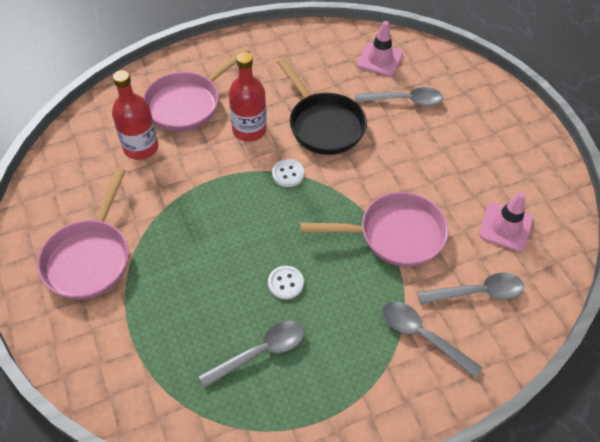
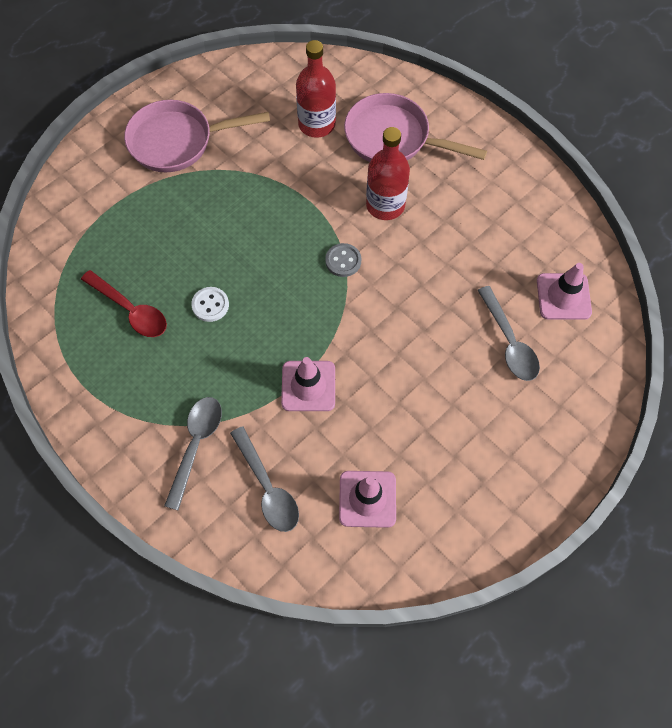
camera: 70 degrees right, 10 degrees up
(260, 352) = (130, 310): grey spoon -> red spoon
(288, 174) = (343, 261): white button -> grey button
(323, 124) = (428, 271): black pan -> none
(394, 235) = (308, 386): pink pan -> pink traffic cone

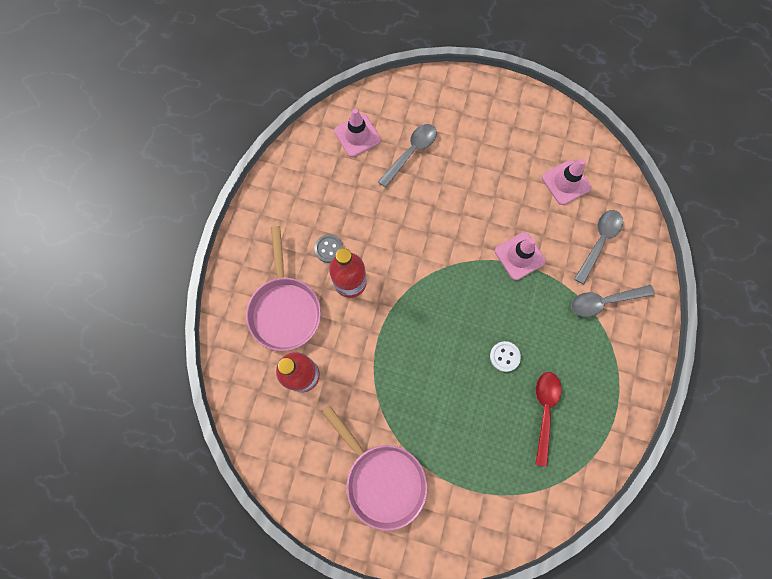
camera: 120 degrees left, 10 degrees up
(343, 261) = (414, 286): grey button -> grey button (329, 249)

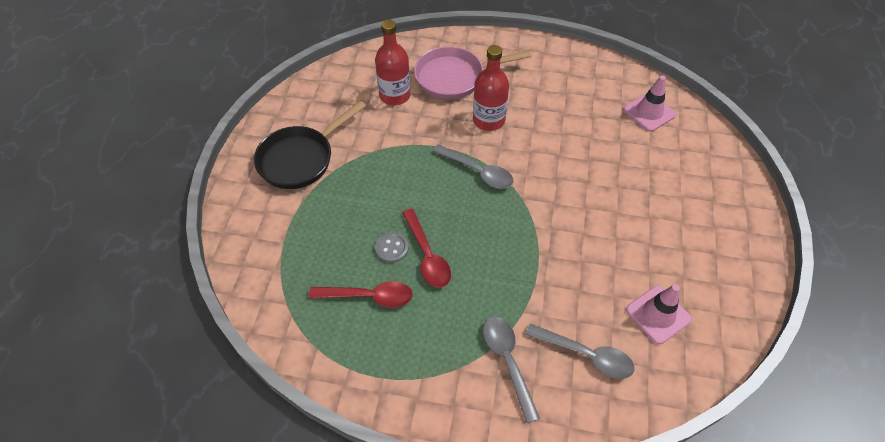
camera: 85 degrees right, 20 degrees down
(329, 249) = (519, 102): grey button -> grey button (392, 248)
(382, 479) = (301, 159): pink pan -> black pan
(411, 153) = (645, 157): grey spoon -> grey spoon (477, 171)
(504, 356) = (427, 255): white button -> red spoon
(519, 256) = (548, 266): pink traffic cone -> none

